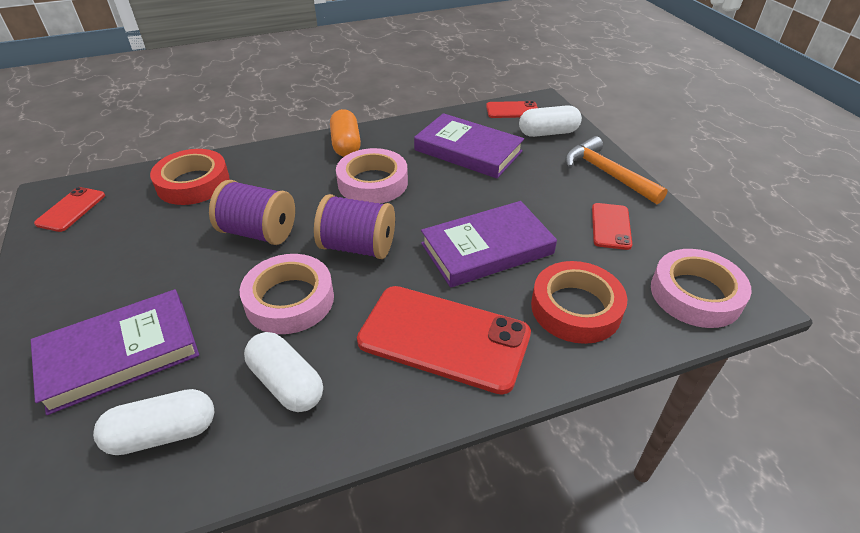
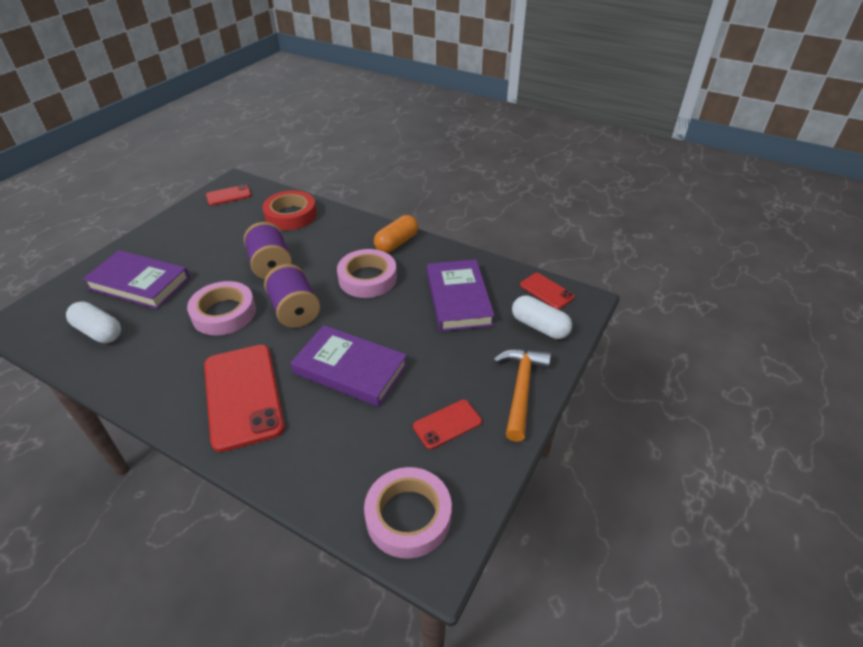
camera: 50 degrees right, 0 degrees up
(286, 383) = (159, 352): white capsule -> none
(576, 308) = (327, 448): red tape -> none

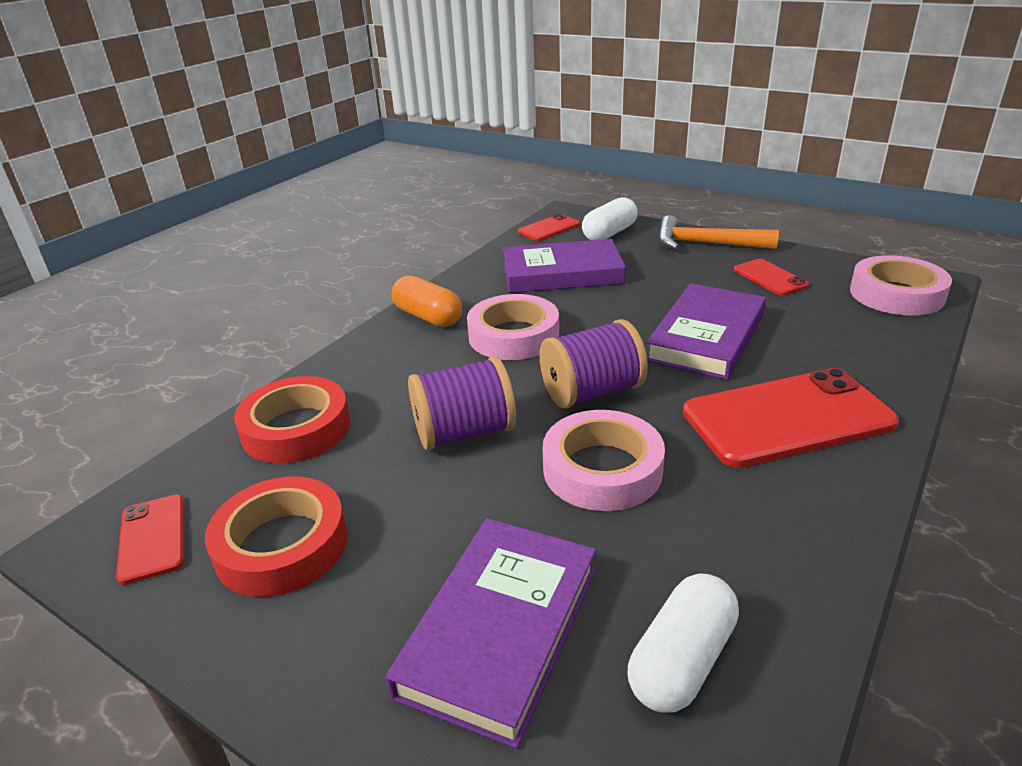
camera: 85 degrees left, 10 degrees down
(211, 225) = (281, 545): none -> red tape

